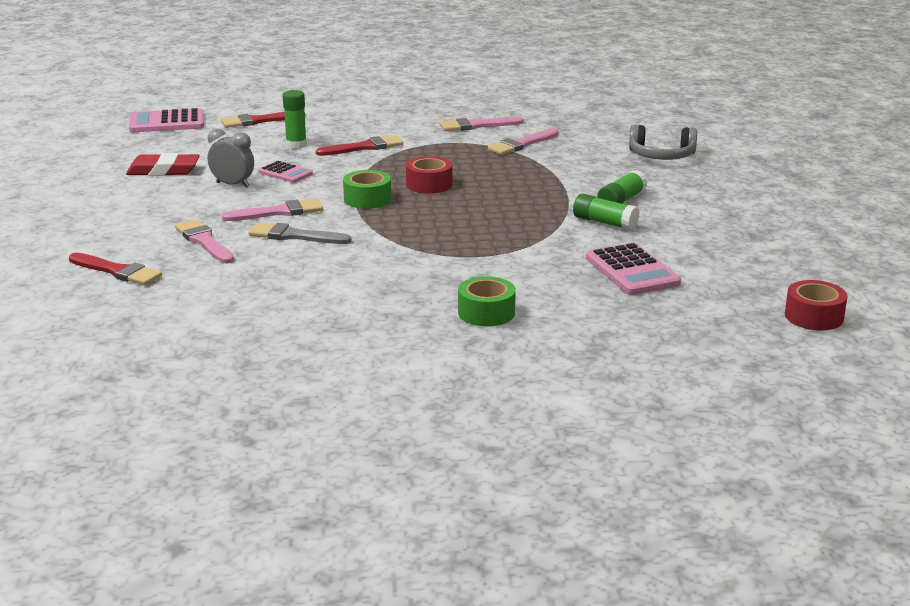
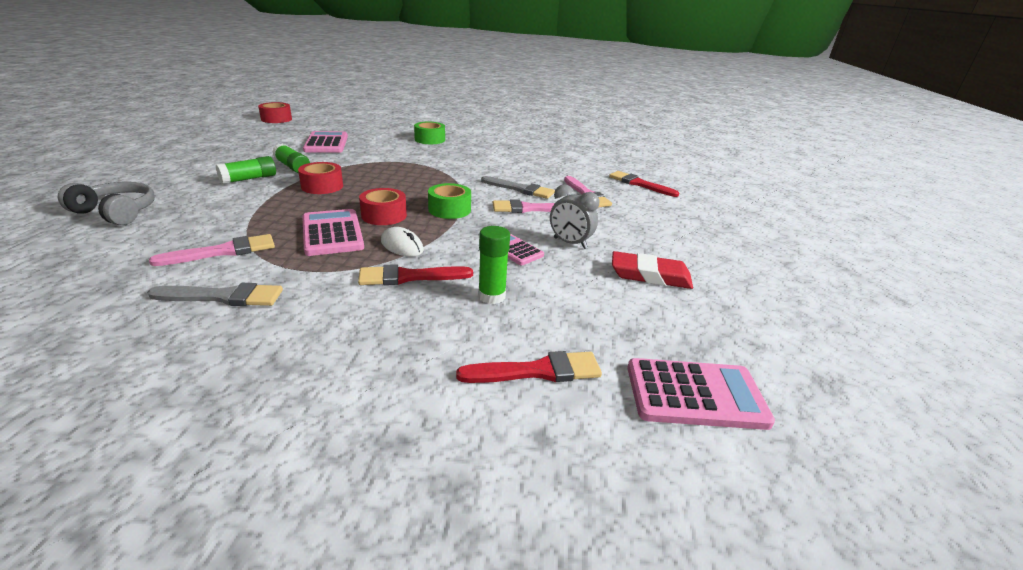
camera: 170 degrees left, 5 degrees up
(388, 164) = (402, 246): none -> white mouse
(457, 165) = (332, 233): none -> pink calculator
(477, 125) = (223, 297): pink brush -> grey brush
(531, 204) = (322, 186): none -> red tape

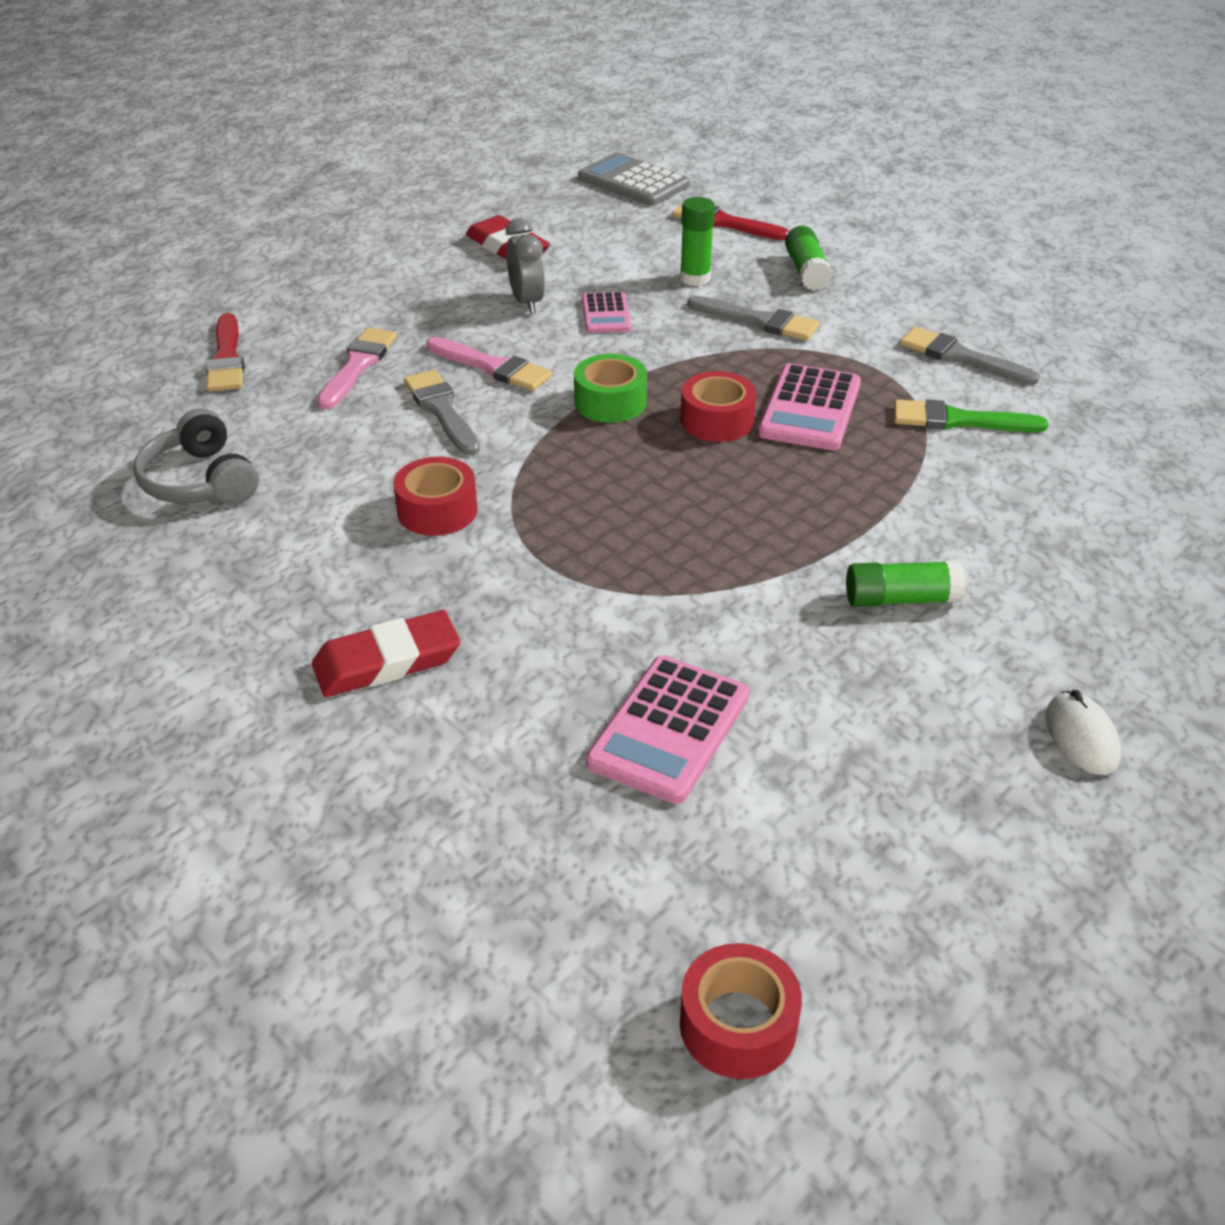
camera: 140 degrees left, 10 degrees up
(116, 212) = (1125, 557): grey headphones -> grey headphones (200, 481)
(223, 252) = (959, 420): pink brush -> green brush
(292, 167) = (801, 622): green glue stick -> green glue stick (806, 271)
(322, 186) = (772, 528): red tape -> red tape (437, 510)
(402, 246) = (734, 361): white mouse -> white mouse (1081, 737)
(409, 277) = (758, 321): red brush -> grey brush
(430, 139) = (387, 661): green tape -> red eraser
(695, 394) = (633, 182): pink calculator -> grey calculator

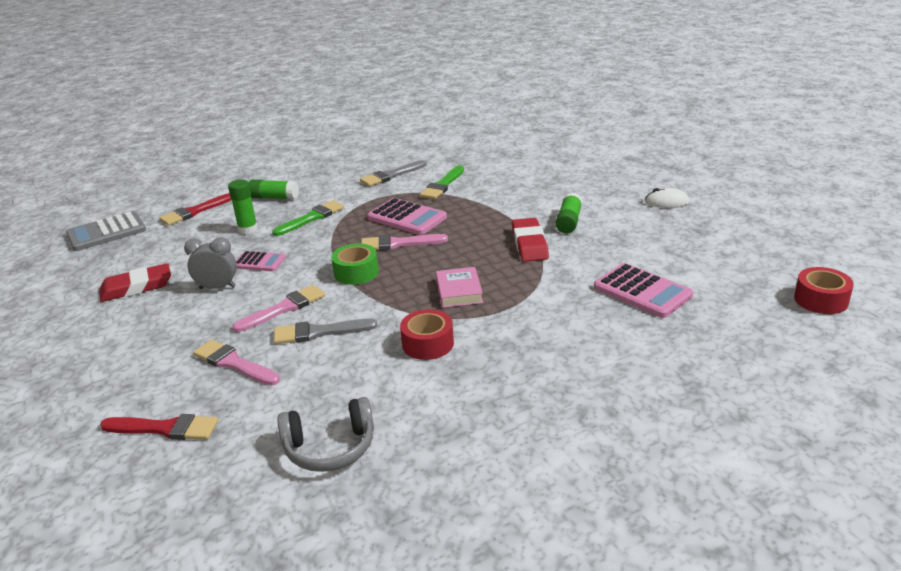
camera: 70 degrees left, 10 degrees down
(387, 661) = (564, 374): red eraser -> red eraser (529, 244)
(591, 512) = (459, 291): none -> pink book
(717, 420) = (398, 243): red tape -> pink brush
(758, 321) = (312, 218): grey brush -> green brush

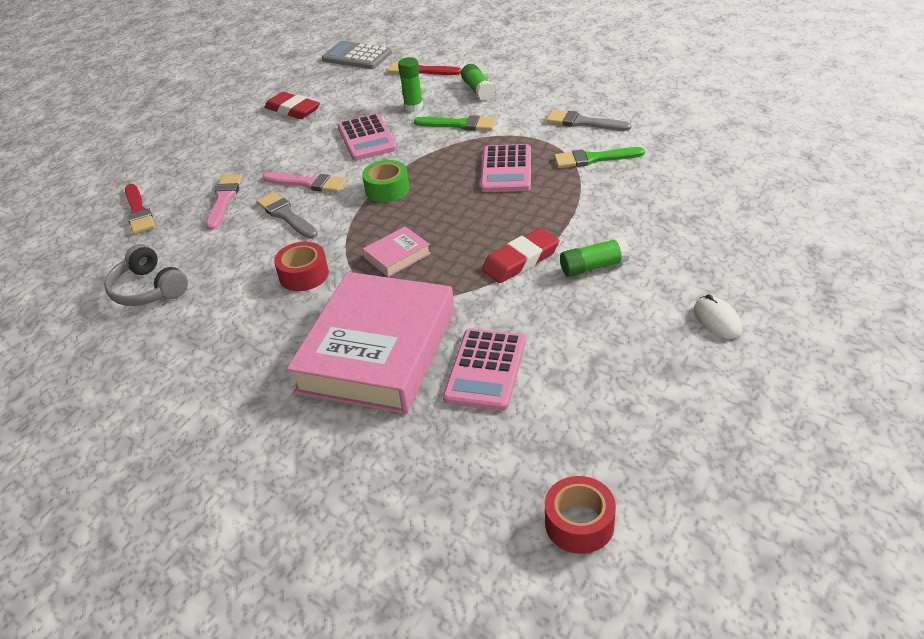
camera: 60 degrees right, 10 degrees up
(217, 287) = (316, 141): grey clock -> none
(259, 262) = (367, 138): pink calculator -> pink calculator, size x1.65
(398, 243) = (454, 187): pink brush -> none
(575, 331) = (377, 351): none -> pink book

